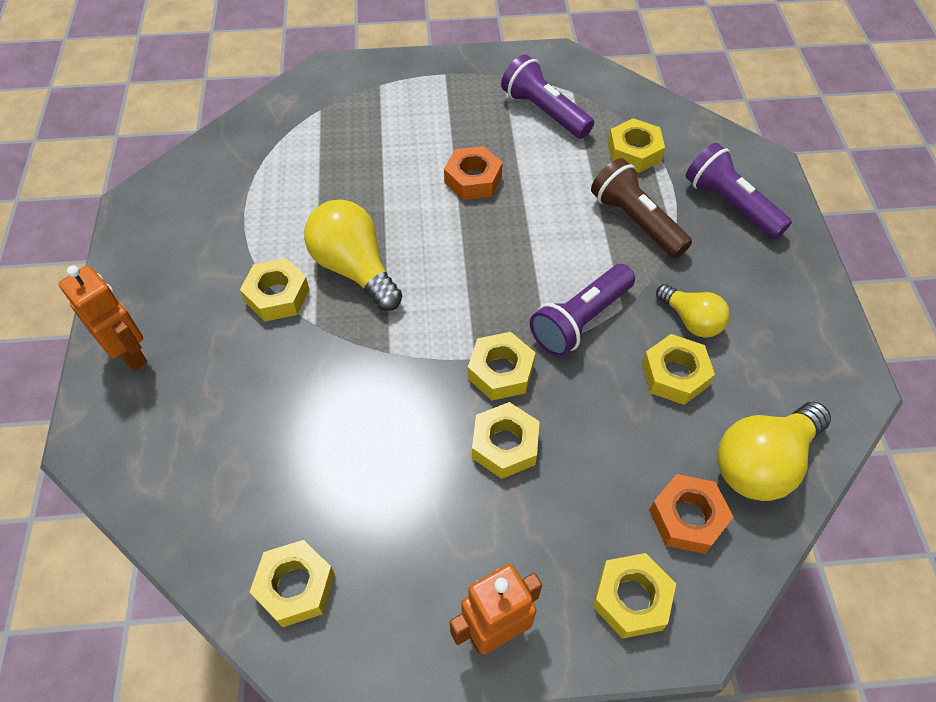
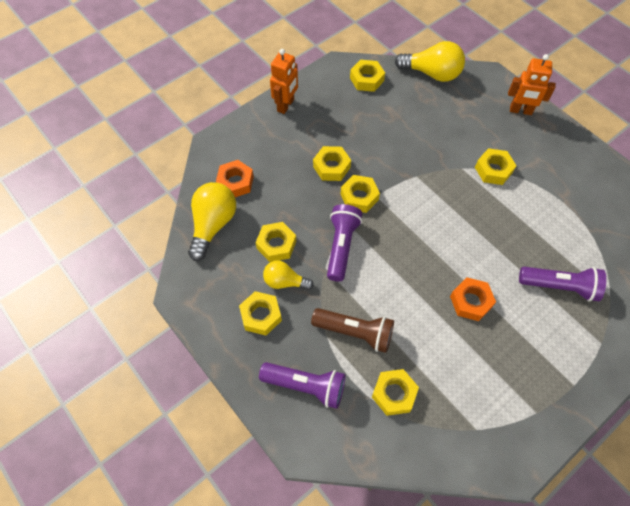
camera: 145 degrees right, 5 degrees up
(354, 268) = (474, 205): yellow light bulb -> yellow light bulb (432, 73)
(544, 112) = (478, 393): purple flashlight -> purple flashlight (559, 286)
(631, 599) = (242, 141): yellow nut -> yellow nut (261, 315)

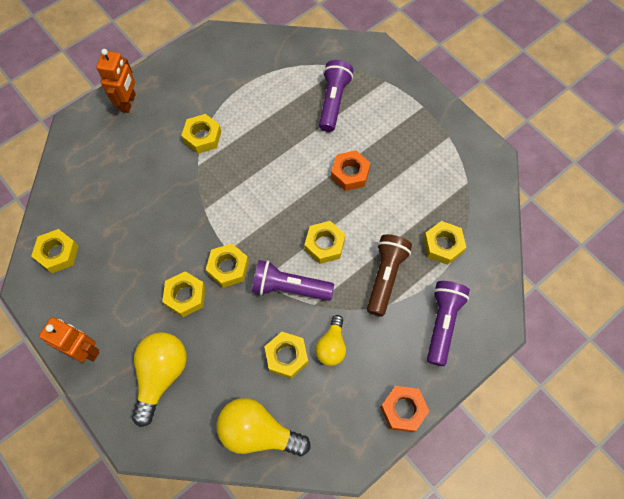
camera: 90 degrees left, 5 degrees up
(235, 182) = (199, 409): orange nut -> orange nut (403, 410)
(261, 315) = (371, 370): yellow nut -> yellow nut (324, 245)
(432, 73) = (61, 182): yellow light bulb -> yellow light bulb (161, 375)

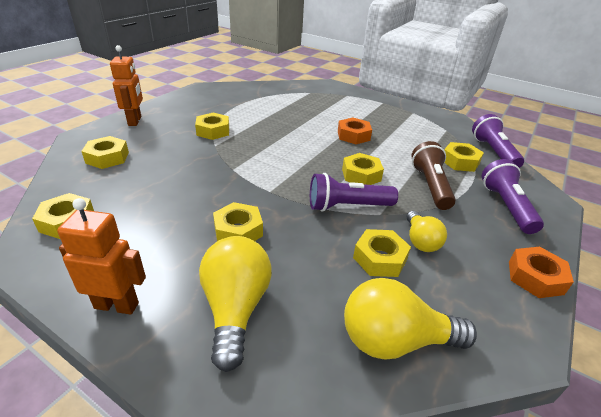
camera: 20 degrees left, 30 degrees down
(228, 268) = (276, 202): yellow nut -> yellow nut (107, 158)
(333, 101) = (315, 106): purple flashlight -> purple flashlight (493, 152)

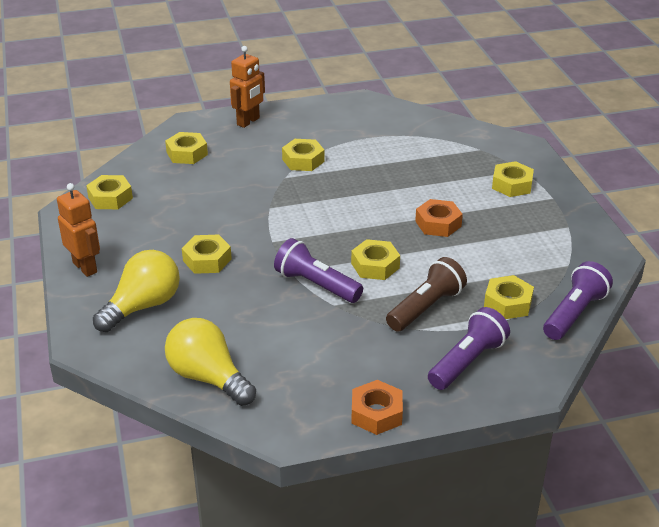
camera: 45 degrees right, 0 degrees up
(380, 258) = (277, 332): yellow nut -> yellow nut (512, 185)
(420, 241) = (331, 340): yellow light bulb -> none

